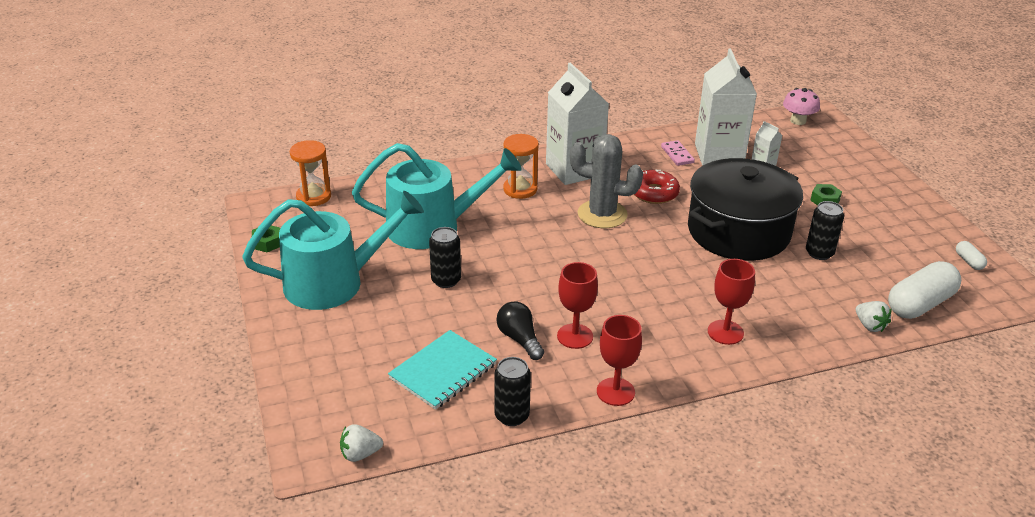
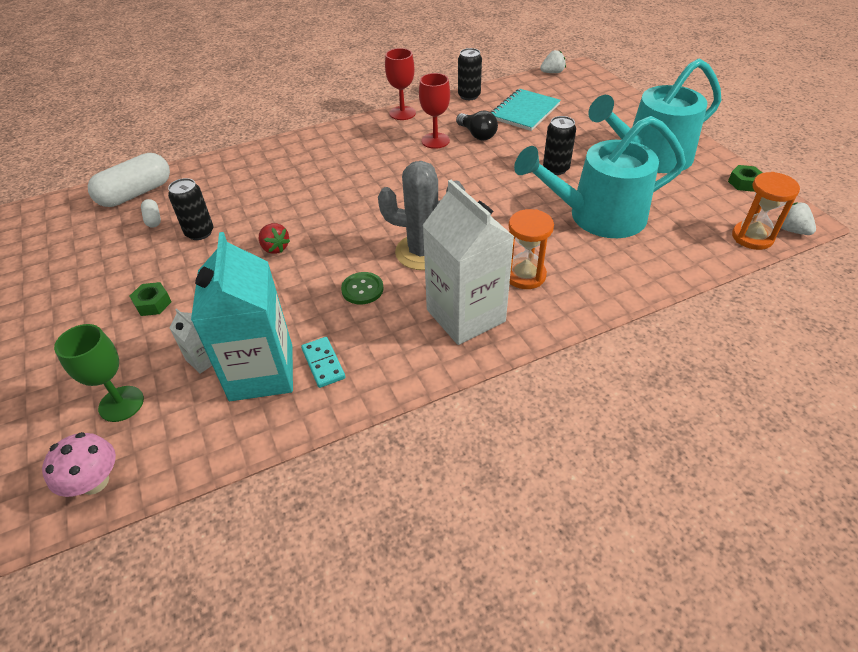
camera: 175 degrees right, 10 degrees up
(654, 193) = (362, 289): red donut -> green button
(677, 155) = (323, 363): pink domino -> turquoise domino
(719, 154) = (261, 372): white carton -> turquoise carton
(725, 332) = (316, 155): red goblet -> none
(738, 231) = (275, 248): black pot -> red strawberry
(806, 148) = (121, 404): none -> green goblet
(869, 325) = (194, 172): white strawberry -> white strawberry (791, 230)
(969, 261) = (49, 240): white capsule -> white capsule (153, 219)

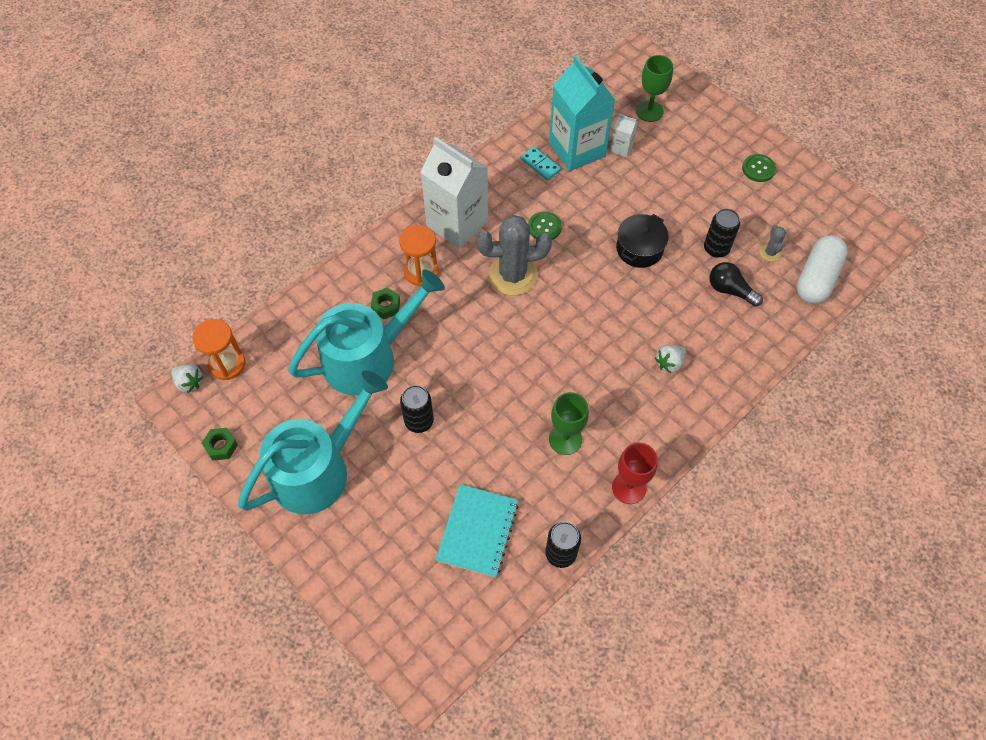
camera: 160 degrees right, 15 degrees up
(73, 295) = (758, 169): none -> green button
(94, 482) = (625, 73): pink mushroom -> none
(153, 219) = (770, 252): white capsule -> grey cactus
(153, 303) = (693, 177): green nut -> green nut (386, 306)
(275, 248) = (639, 249): red strawberry -> black pot
(435, 141) = (565, 439): red goblet -> green goblet
(477, 134) = (521, 464): black light bulb -> black light bulb (730, 290)
(552, 72) = (461, 654): white strawberry -> white strawberry (669, 363)

